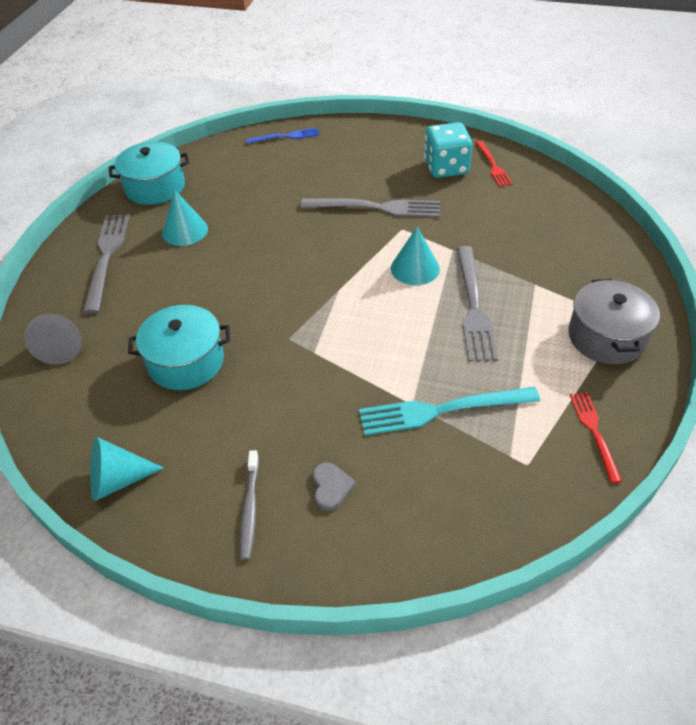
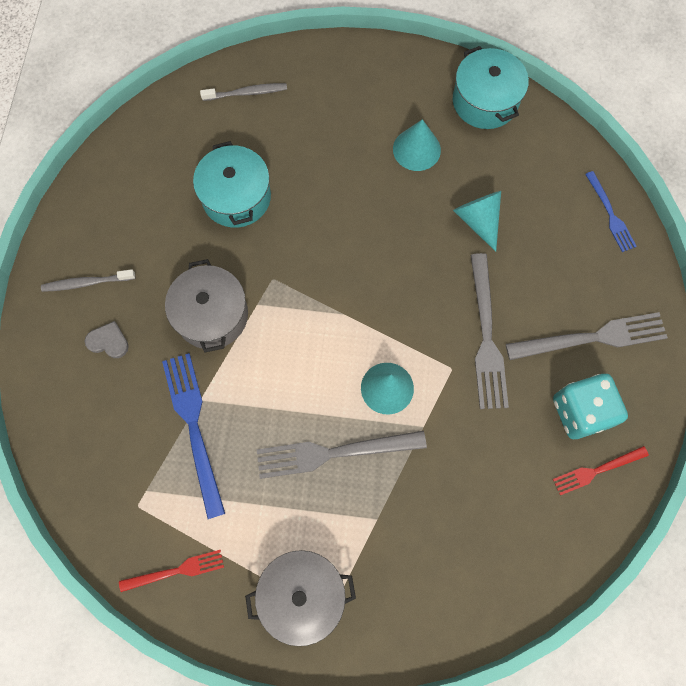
camera: 80 degrees right, 25 degrees up
(62, 346) = (246, 93): grey cone -> grey toothbrush
(107, 257) = (367, 91): grey fork -> grey fork (592, 338)
(117, 480) = (110, 180): turquoise cone -> turquoise cone (478, 220)
(318, 389) = (212, 315): none -> grey pot
(331, 487) = (108, 341): grey heart -> grey heart turned 150 degrees counterclockwise
(441, 410) = (194, 427): turquoise fork -> blue fork

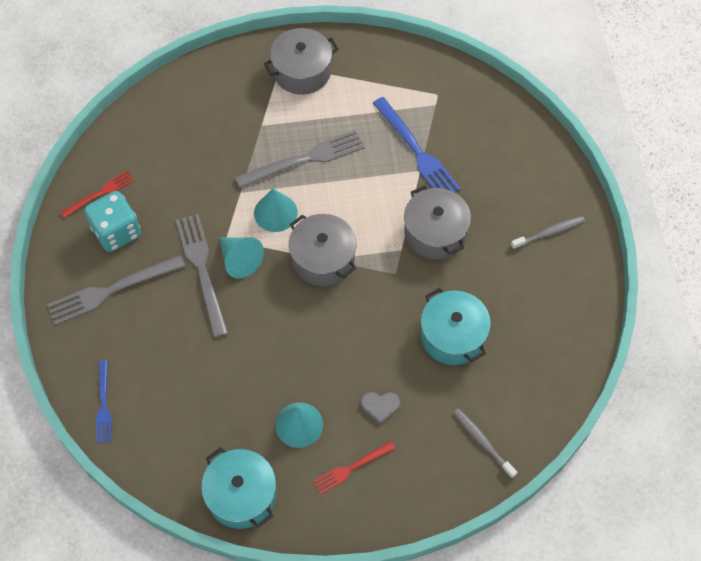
camera: 165 degrees right, 10 degrees down
(108, 341) = (509, 194): grey heart -> grey heart (380, 406)
(176, 571) = (394, 65): red fork -> red fork (351, 468)
(246, 93) = (483, 442): grey toothbrush -> grey toothbrush turned 75 degrees clockwise
(347, 316) = (323, 258): none -> grey pot
(478, 220) = (227, 368): turquoise cone -> turquoise cone (239, 260)
(610, 214) = (103, 405): blue fork -> blue fork turned 150 degrees counterclockwise

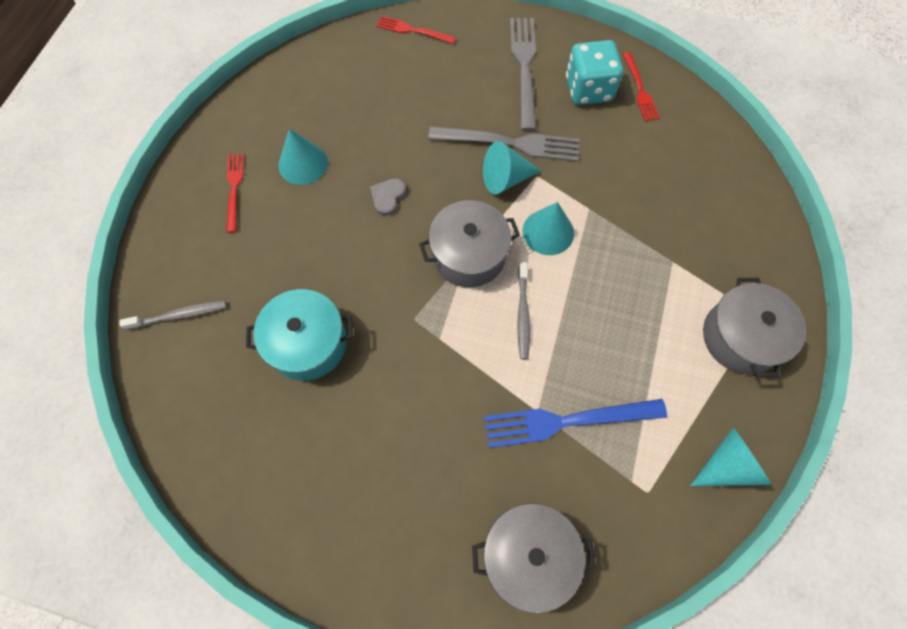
camera: 115 degrees right, 5 degrees up
(103, 405) = (413, 30): blue fork -> red fork
(241, 495) = (269, 98): turquoise pot -> none
(305, 159) = (607, 288): grey fork -> none
(380, 406) = (276, 238): grey heart -> grey heart (387, 197)
(396, 59) = (727, 465): none -> turquoise cone
(435, 232) = (443, 387): grey pot -> grey pot (528, 555)
(548, 233) = (374, 529): grey toothbrush -> grey toothbrush (523, 314)

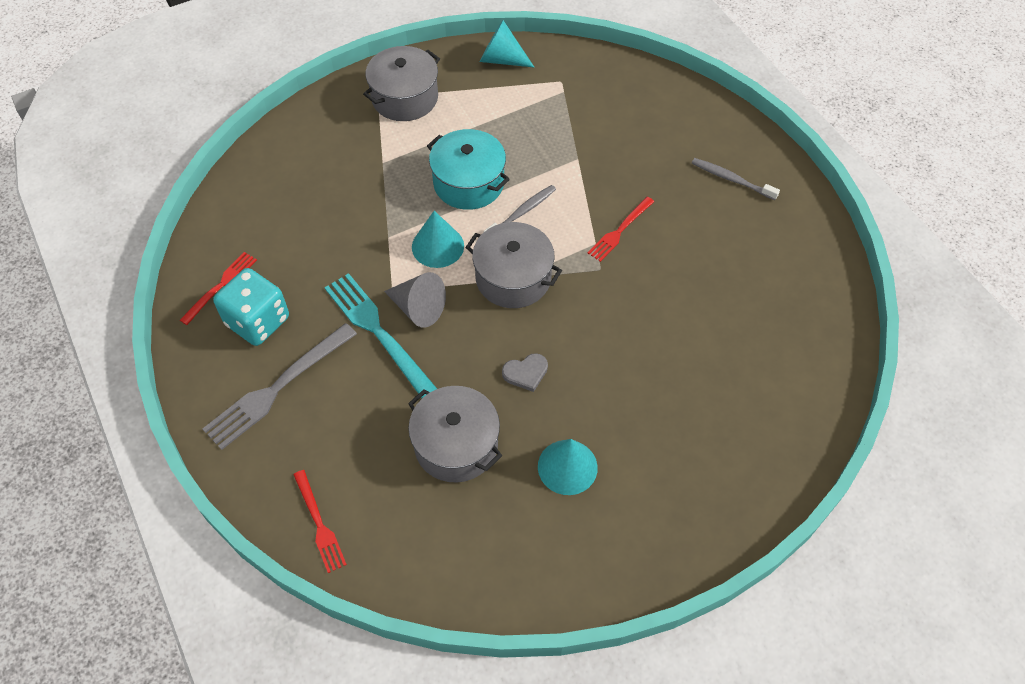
camera: 135 degrees left, 10 degrees down
(178, 315) = (783, 416): grey toothbrush -> grey toothbrush (732, 179)
(234, 188) = (650, 495): red fork -> red fork (619, 231)
(308, 343) = (694, 314): turquoise pot -> turquoise pot (469, 183)
(505, 178) = (418, 308): turquoise cone -> grey cone
(510, 143) = (378, 332): grey fork -> turquoise fork
(528, 555) = (661, 106): grey pot -> grey pot (456, 445)
(566, 421) = (566, 141): blue fork -> none

